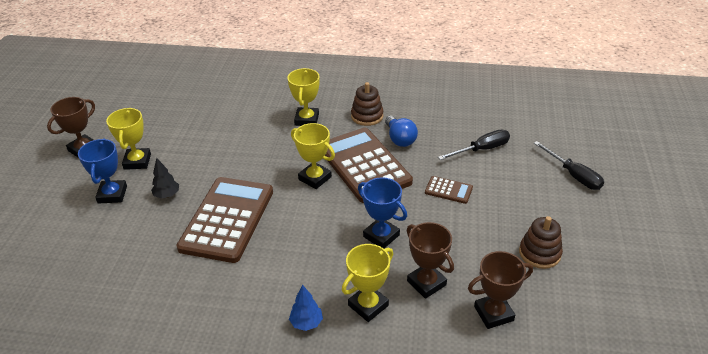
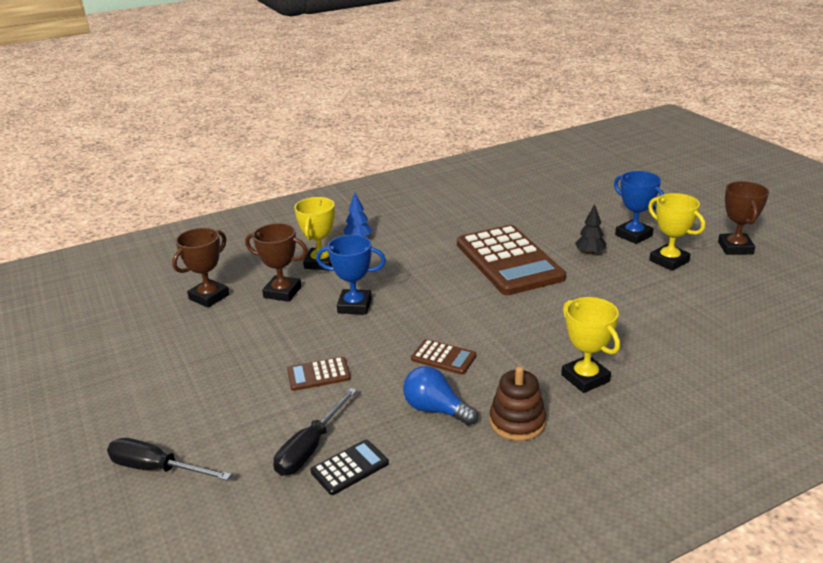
camera: 145 degrees right, 10 degrees down
(315, 178) = (479, 322): yellow trophy -> none
(364, 165) = (443, 357): brown calculator -> brown calculator, size x0.43
(467, 132) = (349, 467): none -> black calculator
(539, 253) = (180, 356): brown stacking toy -> none

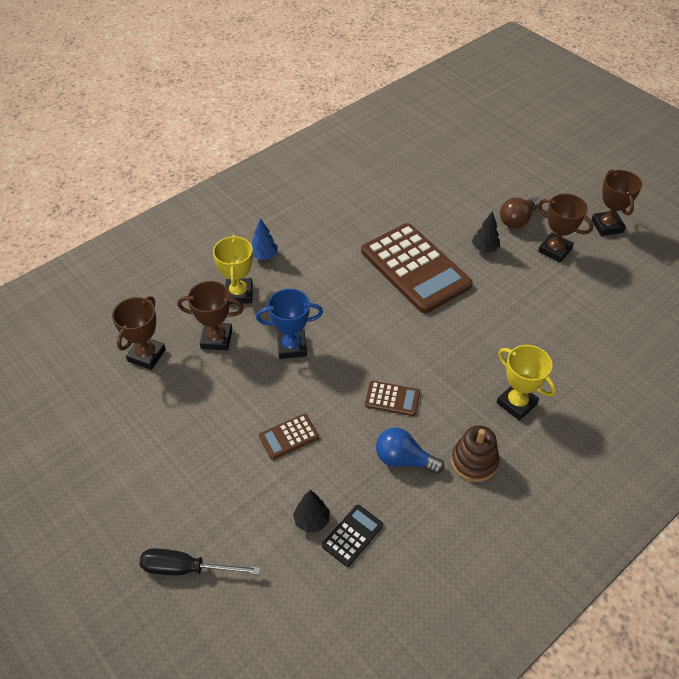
camera: 15 degrees left, 20 degrees up
(310, 448) = (312, 521): black screwdriver -> black tree
(633, 235) = (517, 220): blue trophy -> brown light bulb
(669, 261) = (555, 250): yellow trophy -> brown trophy

